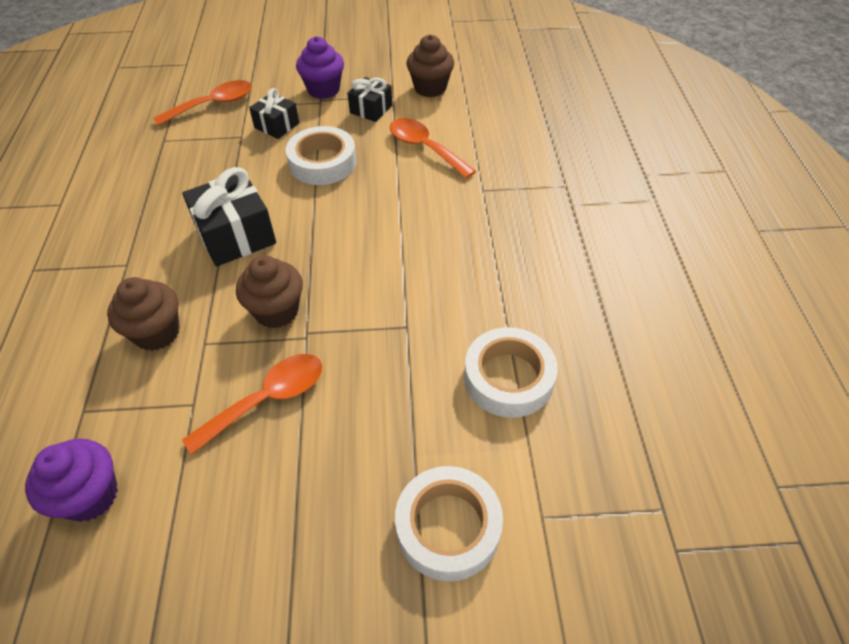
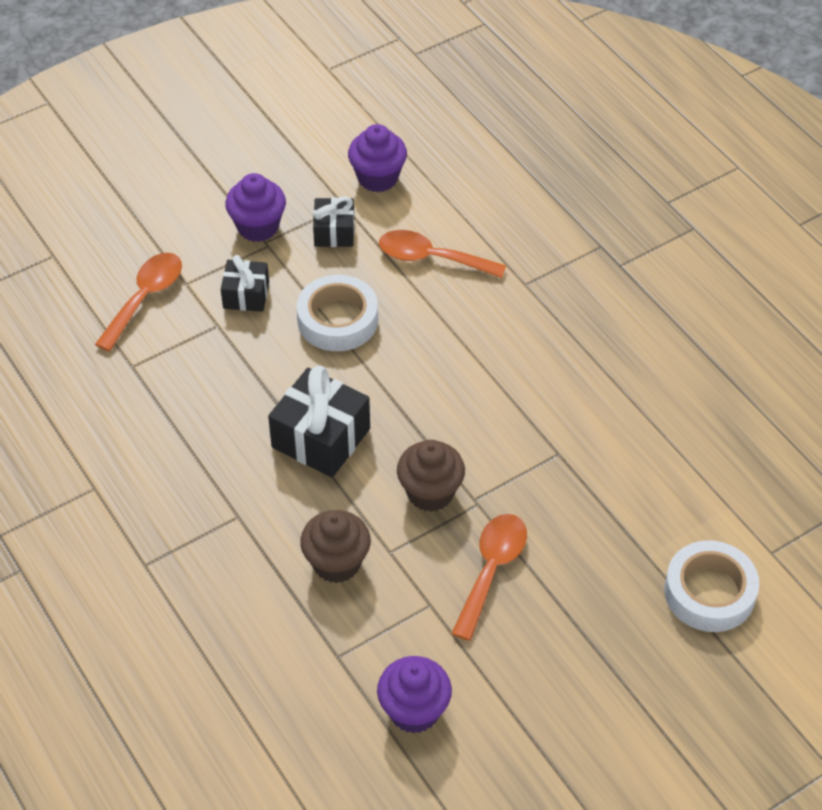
camera: 30 degrees left, 0 degrees up
(430, 88) = (378, 178): brown cupcake -> purple cupcake
(508, 378) = (676, 458): white tape -> none

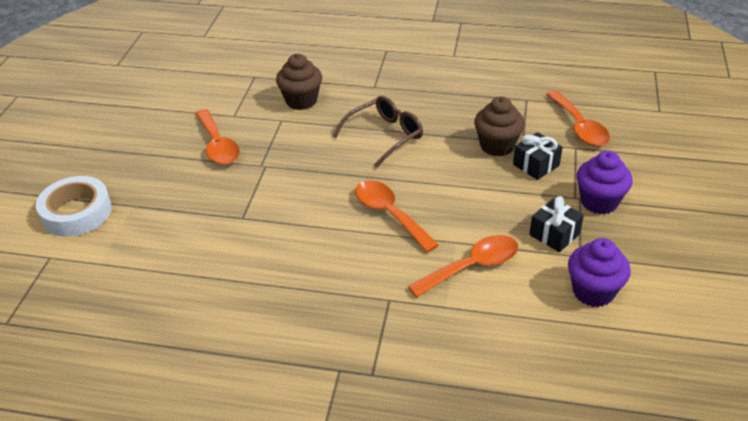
camera: 135 degrees right, 10 degrees down
(321, 438) = (385, 136): black gift -> brown glasses
(337, 320) = (467, 190): white tape -> none
(414, 711) = (195, 82): purple cupcake -> none
(430, 492) = (293, 153): brown cupcake -> brown cupcake (497, 146)
(431, 351) = (390, 214): none -> orange spoon

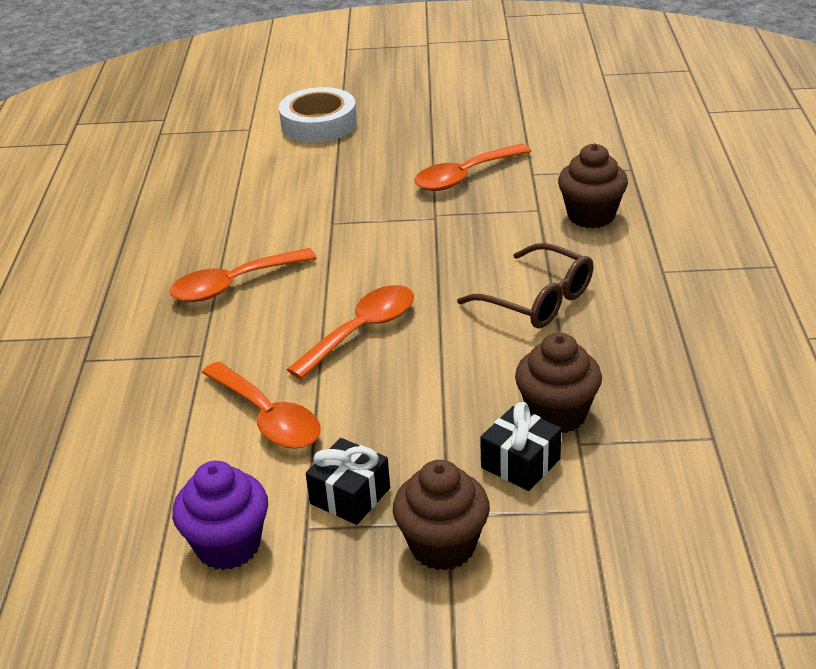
camera: 80 degrees right, 5 degrees down
(579, 126) = (657, 511): orange spoon -> orange spoon (234, 284)
(599, 202) = (443, 546): purple cupcake -> brown cupcake

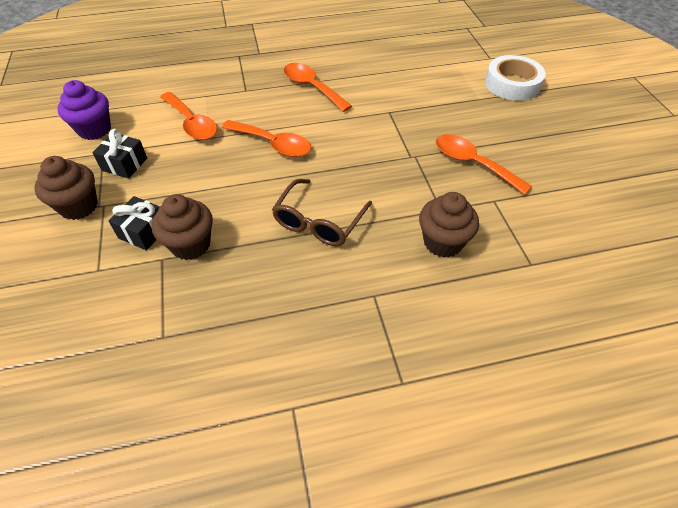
camera: 75 degrees right, 15 degrees up
(267, 417) = (191, 123): orange spoon -> orange spoon turned 75 degrees counterclockwise

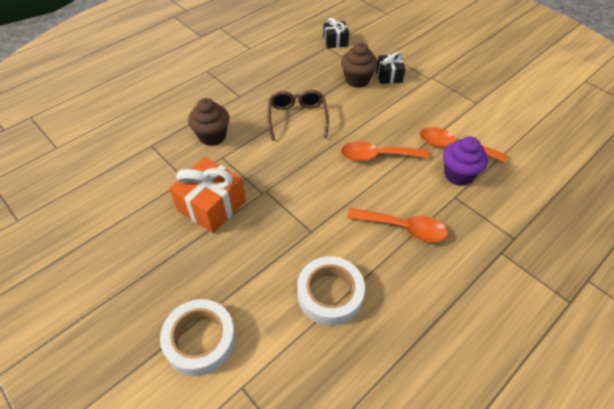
camera: 150 degrees right, 0 degrees up
(79, 206) = (440, 72): brown cupcake -> none
(94, 130) = (508, 114): purple cupcake -> purple cupcake (458, 175)
(124, 164) = (453, 102): black gift -> black gift (335, 41)
(403, 74) = (330, 294): none -> white tape
(473, 163) = (212, 205): orange spoon -> orange gift

